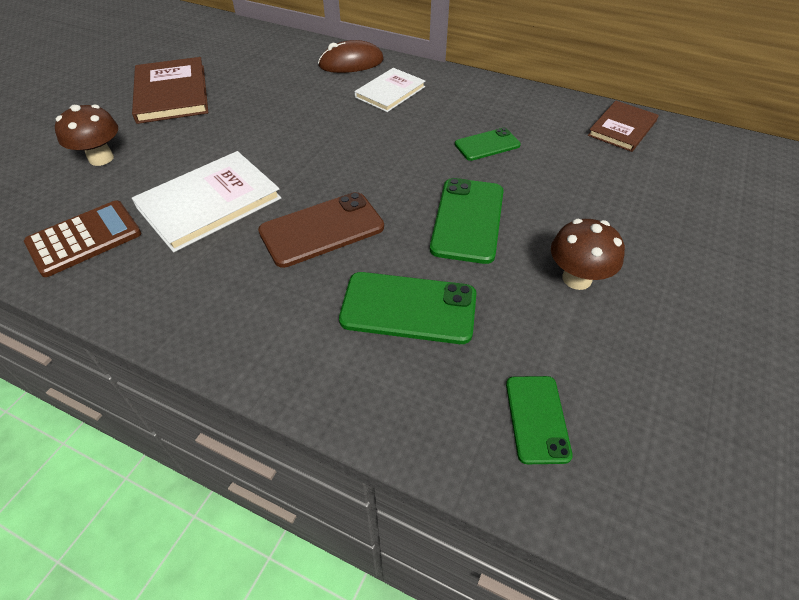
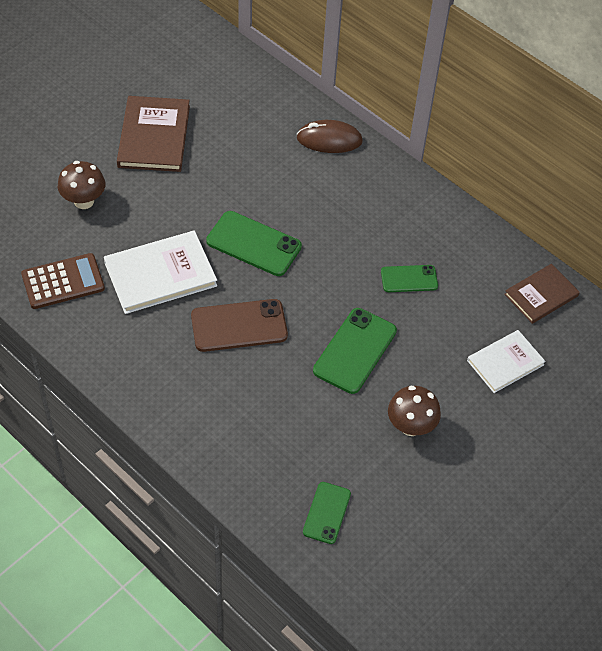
camera: 15 degrees right, 5 degrees up
(390, 92) = (351, 190): white book -> white book (505, 362)
(408, 308) = (277, 411): green phone -> green phone (254, 244)

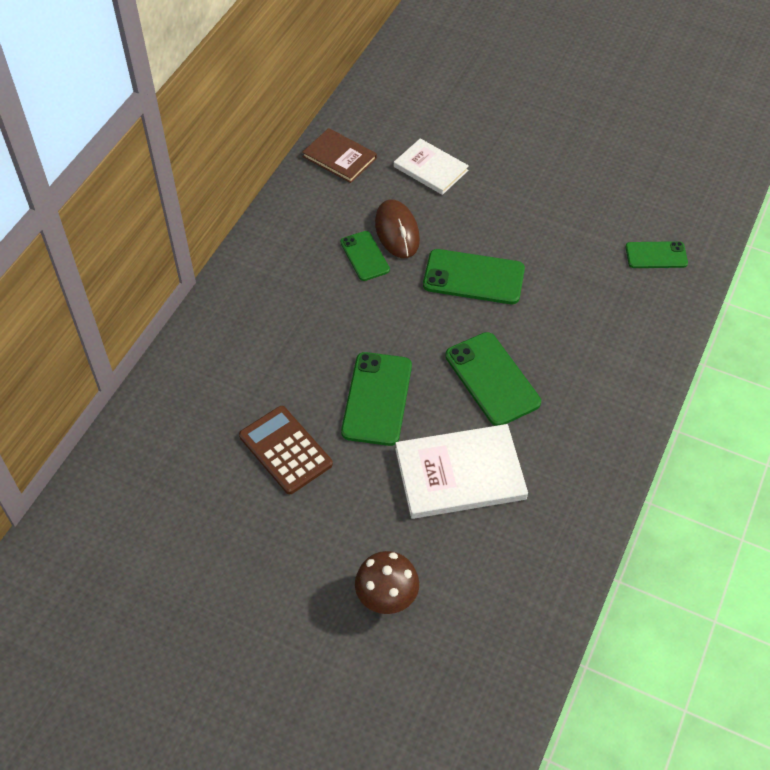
camera: 105 degrees left, 0 degrees up
(63, 282) = (517, 570): brown calculator -> brown calculator (285, 450)
(154, 136) = (247, 558): brown book -> none
(160, 274) = (460, 474): white book -> white book turned 60 degrees counterclockwise
(239, 326) = (492, 379): brown phone -> green phone
(329, 139) = (190, 371): brown mouse -> brown mouse (397, 231)
(411, 426) = (535, 218): brown mushroom -> none

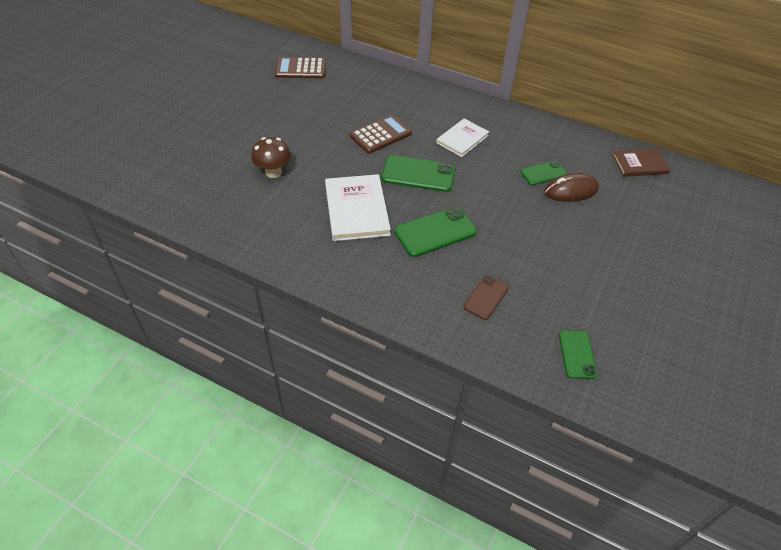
camera: 90 degrees right, 5 degrees down
(85, 591) = (301, 69): none -> brown calculator
(339, 157) = (640, 164): brown book -> brown book turned 45 degrees clockwise
(430, 168) = (643, 213): white book -> white book (462, 139)
(473, 277) = (532, 229): green phone -> none
(593, 330) = (486, 297): none -> brown phone

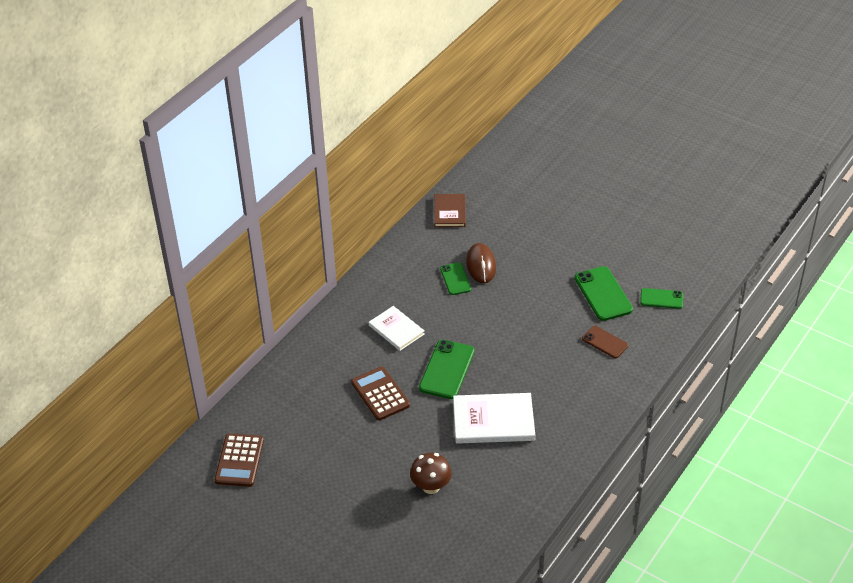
camera: 80 degrees left, 5 degrees down
(435, 232) = (527, 366): green phone -> green phone (603, 294)

